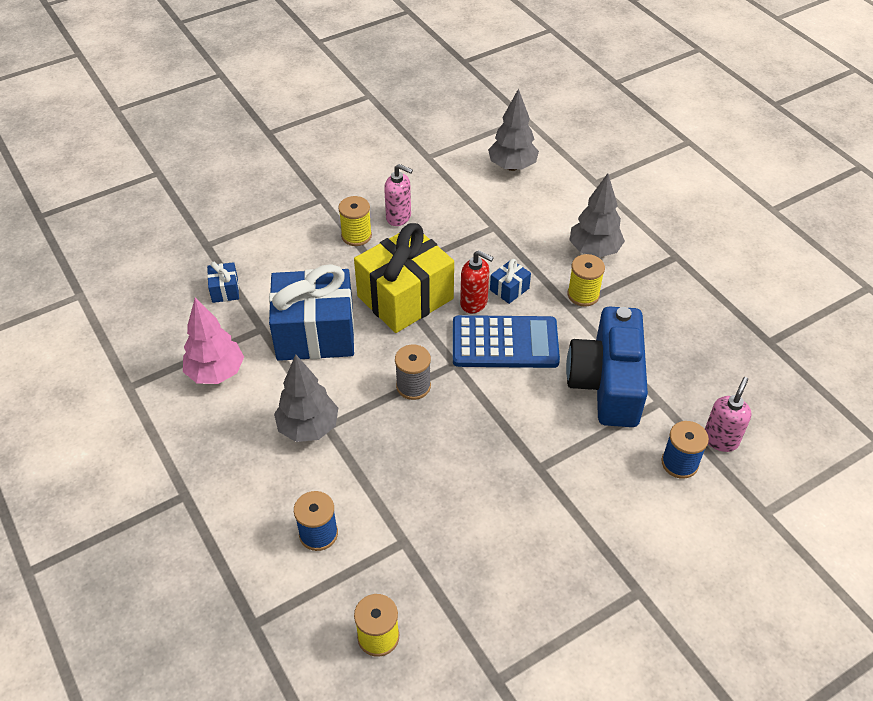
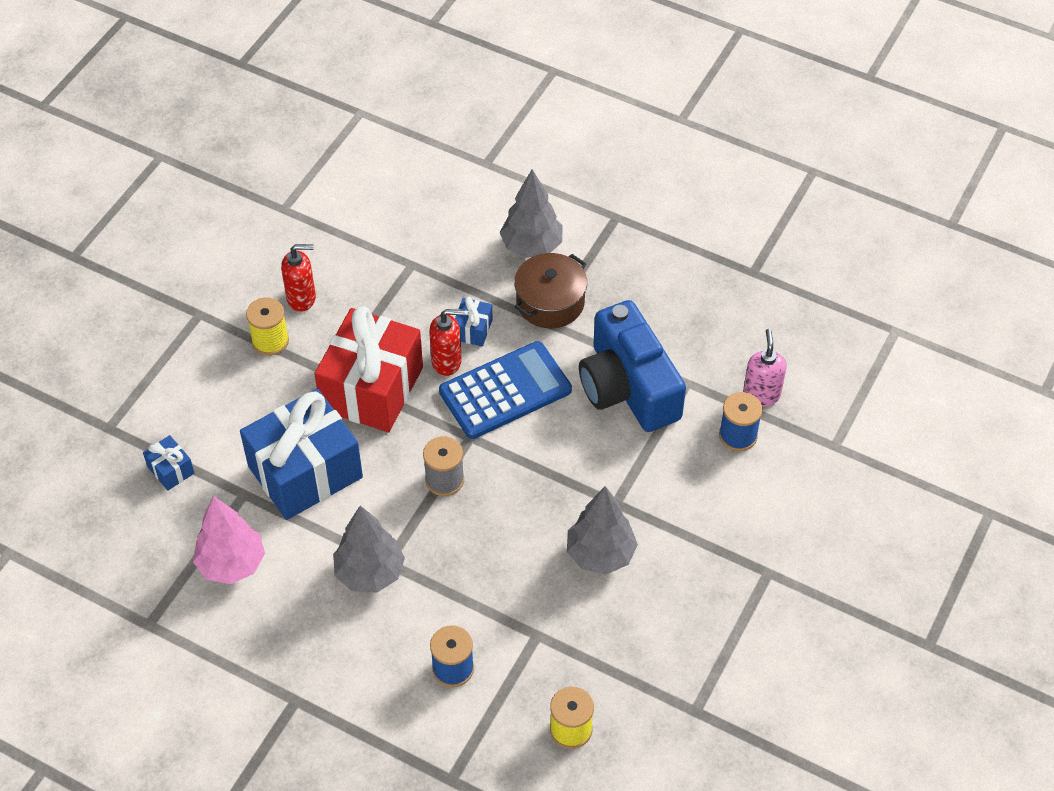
camera: 30 degrees left, 5 degrees up
(399, 217) = (302, 298): pink soap dispenser -> red soap dispenser
(405, 297) = (372, 388): yellow gift -> red gift
(512, 166) = (385, 181): grey tree -> grey tree (600, 554)
(583, 295) = (550, 302): yellow spool -> brown pot

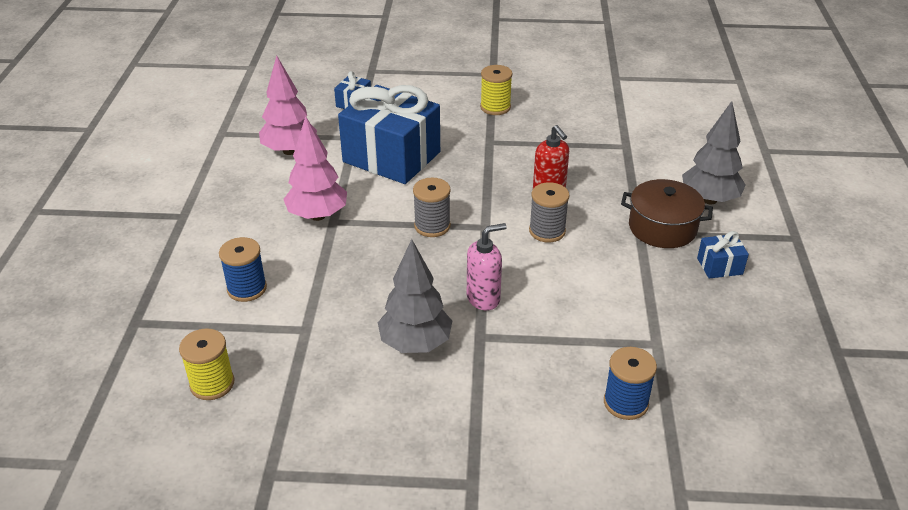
camera: 65 degrees right, 15 degrees down
(302, 298) = (545, 108): red soap dispenser -> none
(370, 573) = (317, 216): grey tree -> pink tree
(372, 388) = (491, 163): red gift -> none
(473, 330) = (593, 195): blue gift -> blue gift (719, 266)
(505, 391) = (547, 231): blue calculator -> grey spool
(628, 387) = (616, 304): blue camera -> none
(761, 395) = (692, 406): pink soap dispenser -> pink soap dispenser (483, 298)

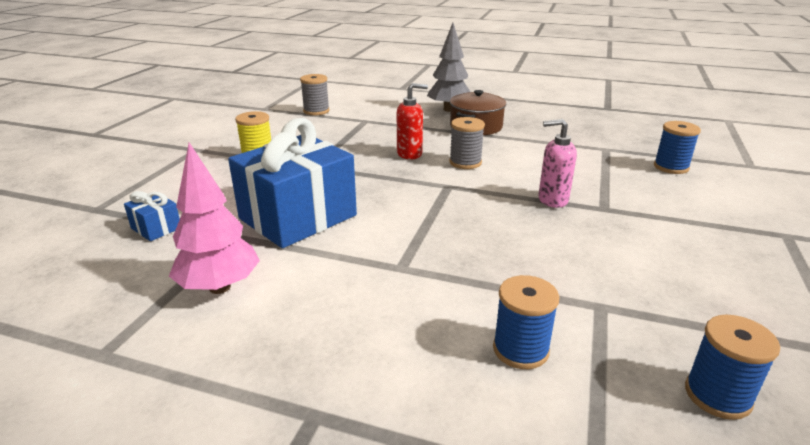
camera: 75 degrees left, 10 degrees down
(212, 384) = (717, 395): yellow spool -> blue spool
(317, 216) = (384, 277): pink tree -> none
(415, 344) = (618, 240): grey tree -> none
(432, 226) = (437, 210): grey spool -> grey spool (316, 111)
(483, 298) = (552, 200): pink soap dispenser -> pink soap dispenser turned 75 degrees counterclockwise
(719, 266) = (524, 119): blue gift -> none

